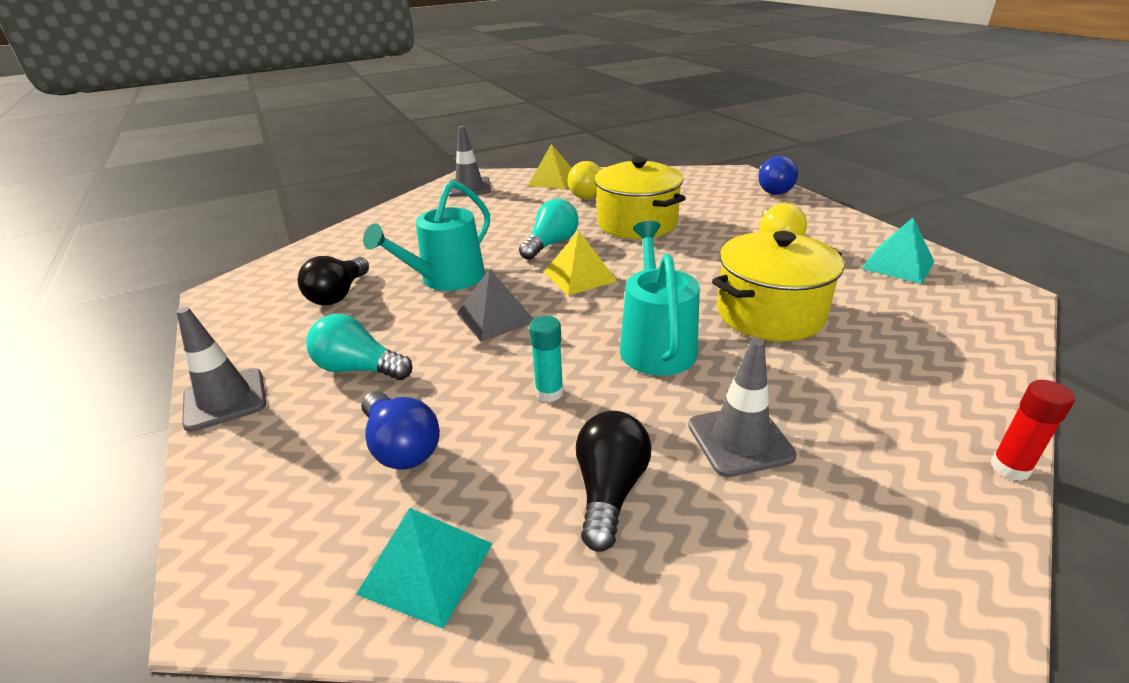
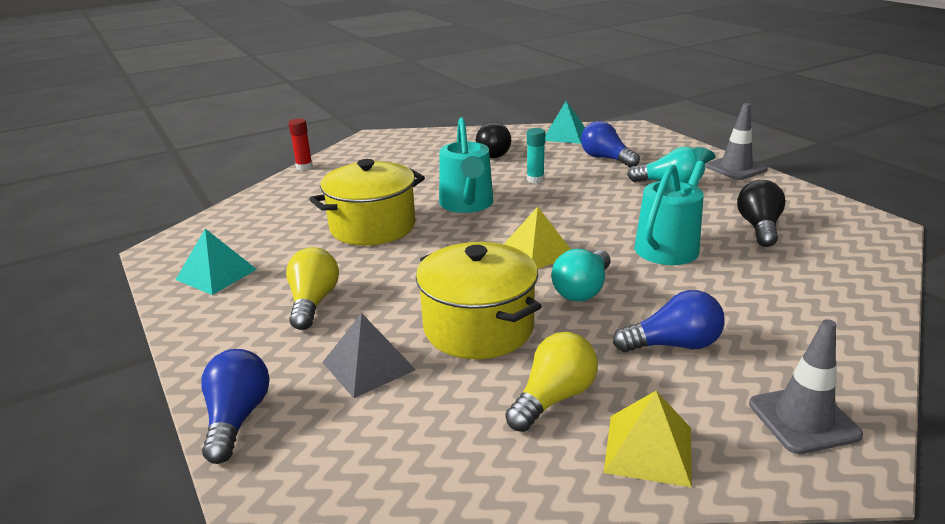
camera: 175 degrees right, 5 degrees down
(495, 317) = (597, 215): grey pyramid -> grey pyramid (368, 366)
(508, 213) = (673, 344): none -> blue light bulb
(740, 440) = (428, 168): grey traffic cone -> none

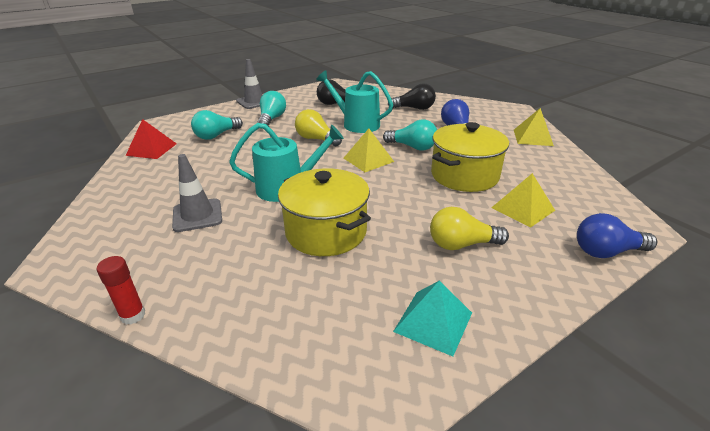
camera: 95 degrees left, 5 degrees up
(368, 366) = (523, 209): grey pyramid -> yellow pyramid
(494, 153) = (173, 180): black light bulb -> black light bulb (414, 108)
(535, 179) = (246, 161): turquoise glue stick -> none
(553, 398) = (514, 155): yellow light bulb -> yellow light bulb (316, 139)
(565, 135) = (151, 149): turquoise pyramid -> red pyramid
(606, 158) = (216, 135): blue light bulb -> turquoise light bulb
(803, 419) = (494, 112): grey traffic cone -> grey traffic cone (197, 215)

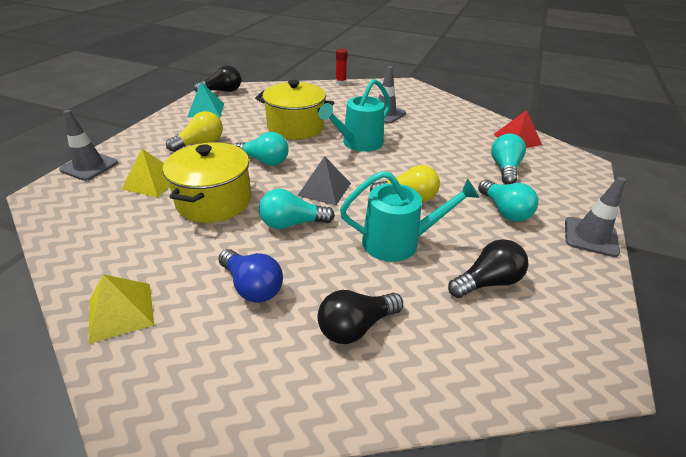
camera: 145 degrees right, 5 degrees up
(368, 159) = (324, 189): yellow pyramid -> grey pyramid
(374, 387) = (222, 91): none -> black light bulb
(399, 197) = (264, 161): none -> turquoise light bulb
(606, 252) = (89, 166): blue light bulb -> grey traffic cone

